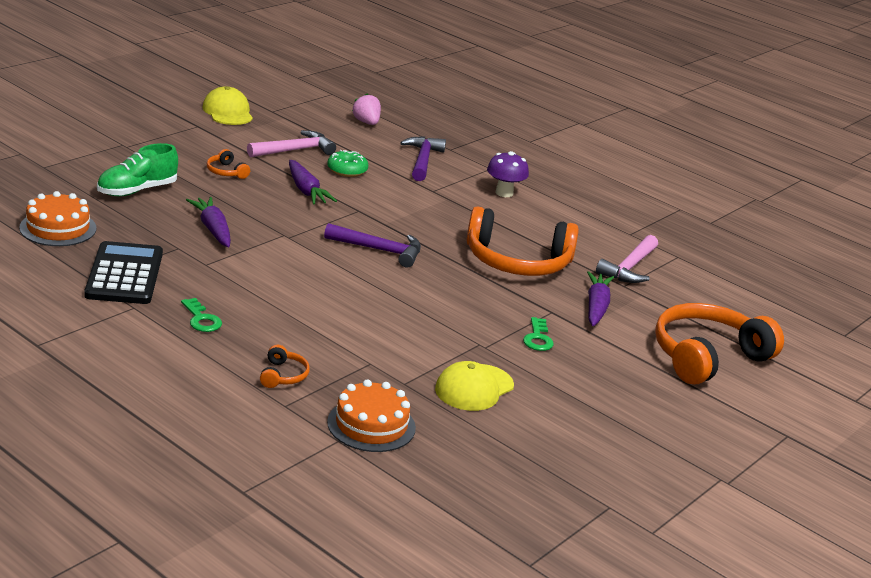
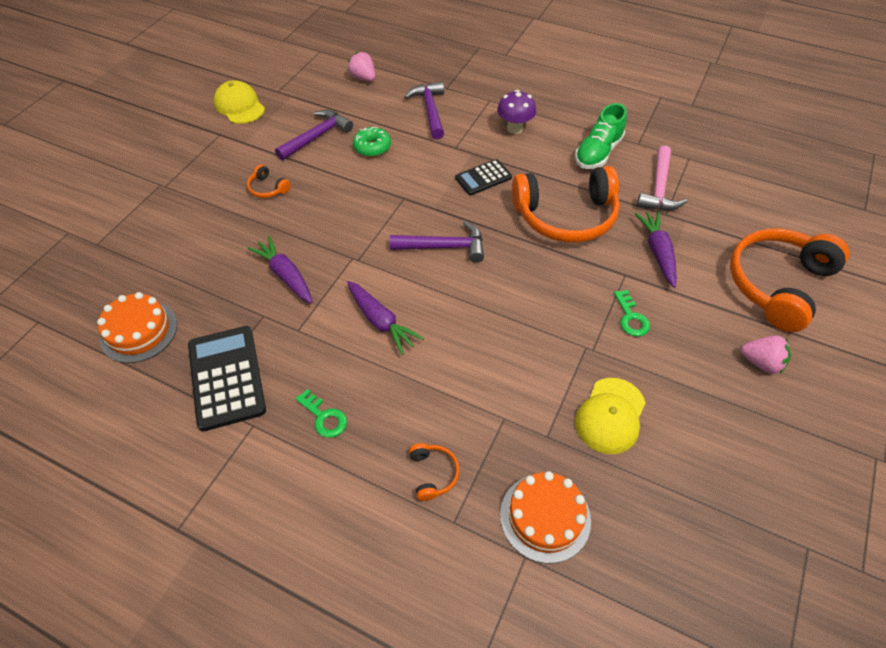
camera: 10 degrees left, 25 degrees up
(137, 190) = (195, 245): green shoe -> green shoe (598, 153)
(294, 150) = (317, 137): pink hammer -> purple hammer
(306, 191) = (348, 188): purple carrot -> purple carrot (381, 322)
(448, 217) = (483, 178): none -> black calculator
(650, 397) = (761, 362): none -> pink strawberry

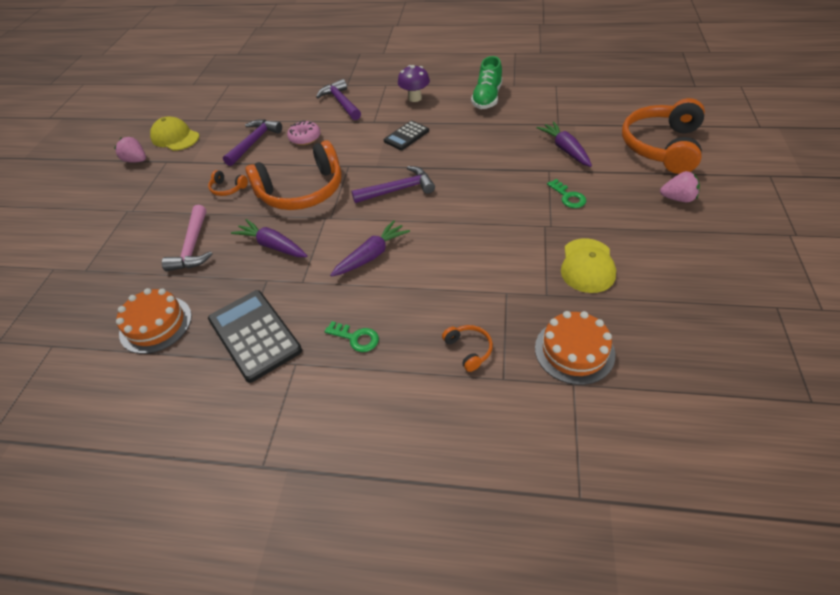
camera: 15 degrees left, 5 degrees down
(363, 78) = (275, 94): pink strawberry -> pink strawberry (136, 160)
(372, 147) = (305, 138): green donut -> pink donut
(381, 322) = (371, 255): purple carrot -> purple carrot turned 75 degrees counterclockwise
(566, 216) = (484, 144): orange headphones -> orange headphones (302, 191)
(659, 188) = (544, 109): pink hammer -> pink hammer (193, 246)

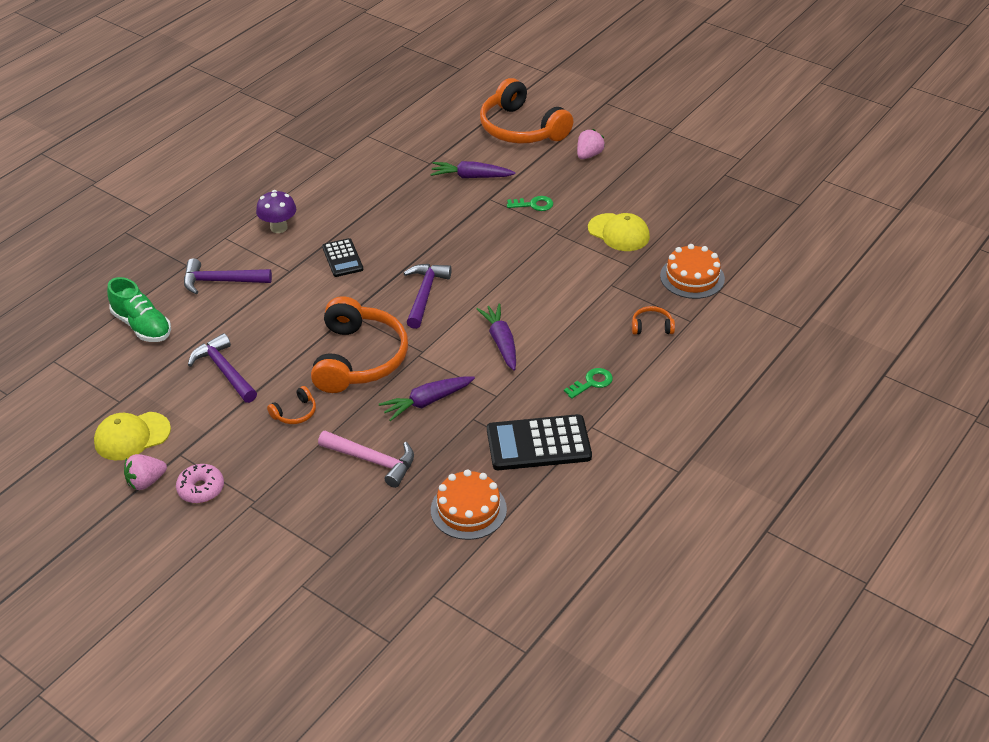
camera: 65 degrees left, 5 degrees down
(305, 138) = (262, 329): pink donut -> pink donut (201, 489)
(487, 98) = (338, 183): green shoe -> green shoe (142, 326)

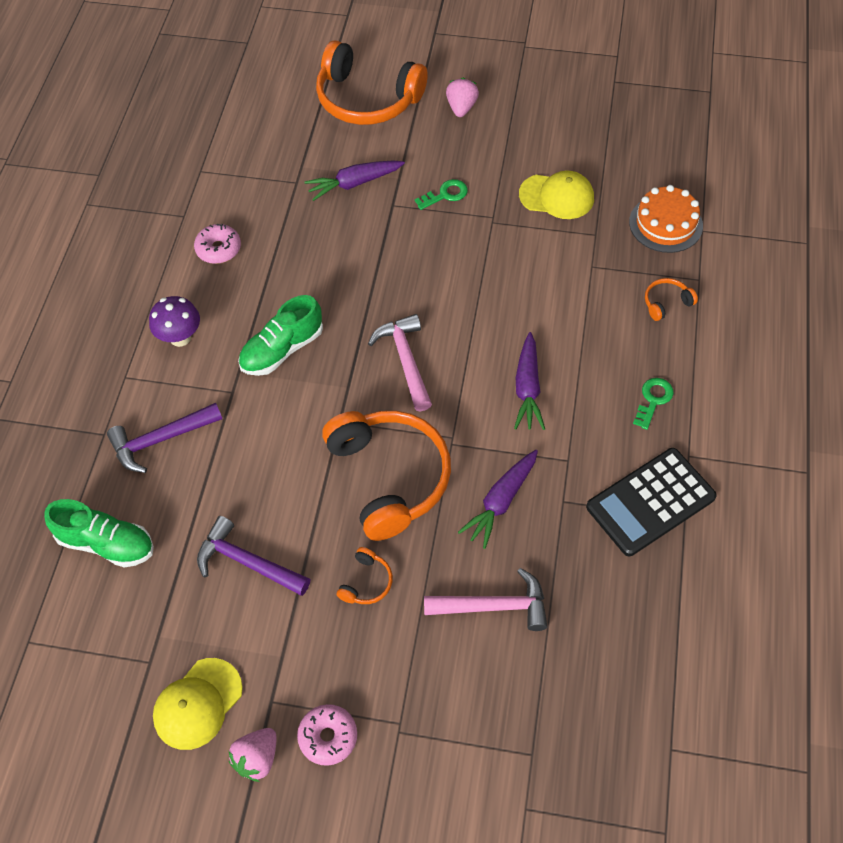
camera: 25 degrees left, 15 degrees up
(342, 258) = (282, 350): black calculator -> green shoe
(344, 185) = (218, 249): none -> pink donut
(425, 294) = (406, 360): purple hammer -> pink hammer
(468, 509) = (635, 621): orange cake -> none
(501, 342) = (527, 388): purple carrot -> purple carrot turned 135 degrees counterclockwise

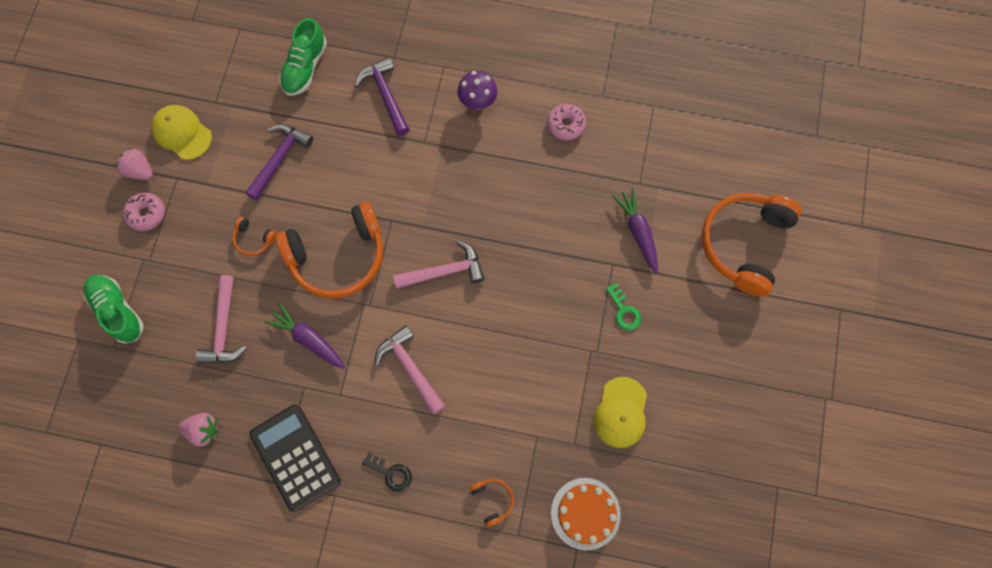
camera: 90 degrees right, 15 degrees up
(282, 350) = (461, 177): green shoe -> green shoe (118, 311)
(461, 108) = (735, 331): pink strawberry -> pink strawberry (203, 430)
(527, 388) = (410, 368): purple carrot -> pink hammer
(653, 400) = (391, 473): green key -> black key

